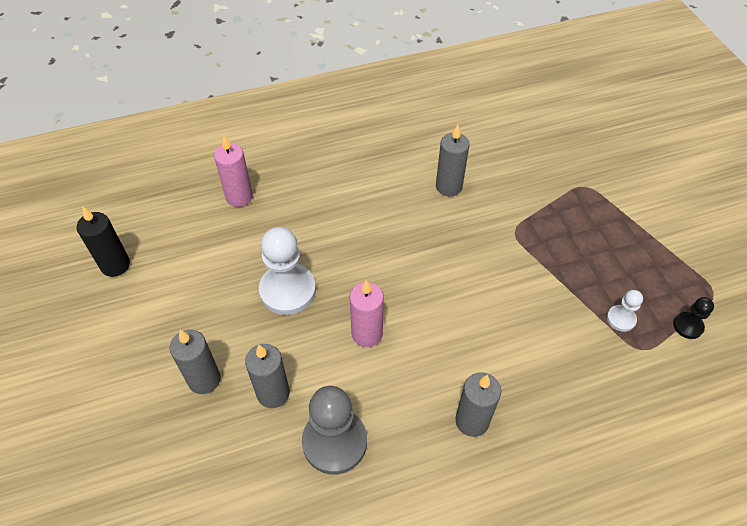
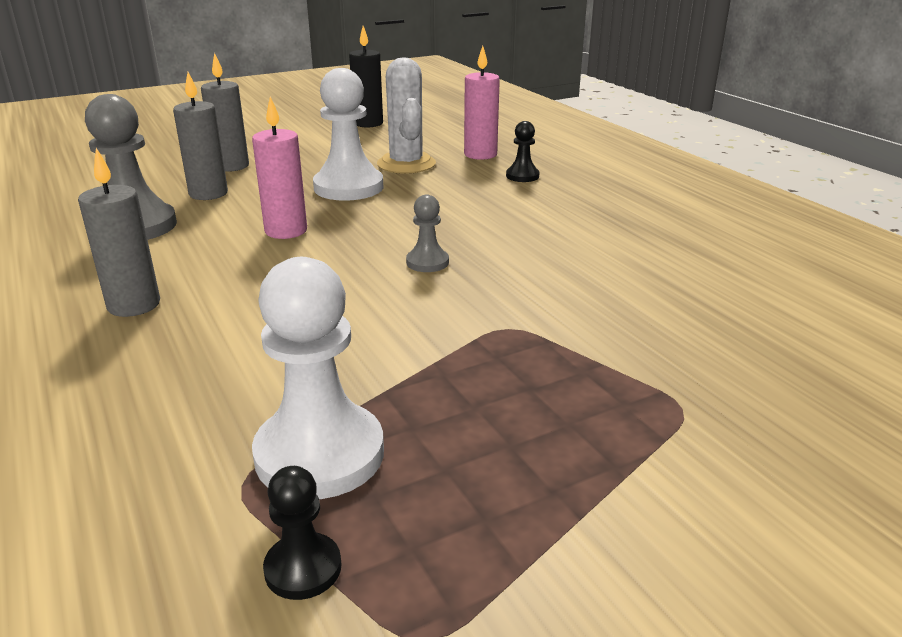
camera: 80 degrees right, 25 degrees down
(245, 247) = (406, 164): none -> white cactus
(296, 181) = (522, 176): none -> black pawn
(432, 256) = (427, 262): none -> grey pawn
(448, 186) = (578, 266): grey candle -> none
(621, 319) = (320, 454): white pawn -> white pawn, size x2.02

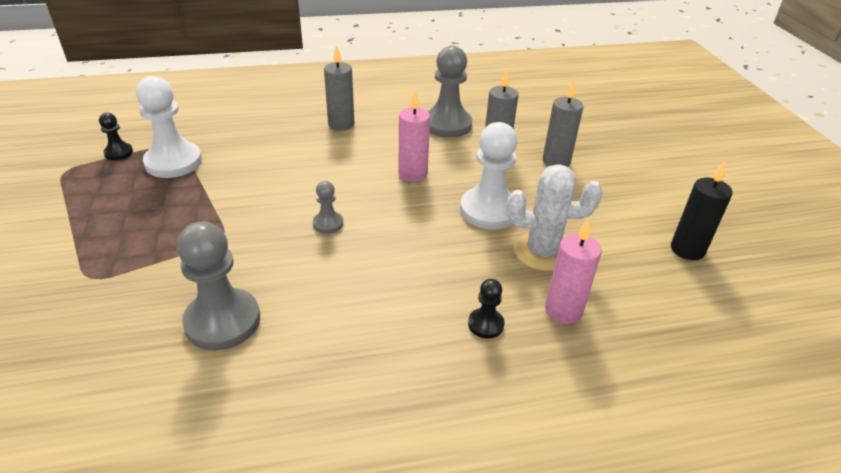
camera: 105 degrees right, 10 degrees up
(644, 283) = (223, 321): none -> grey pawn

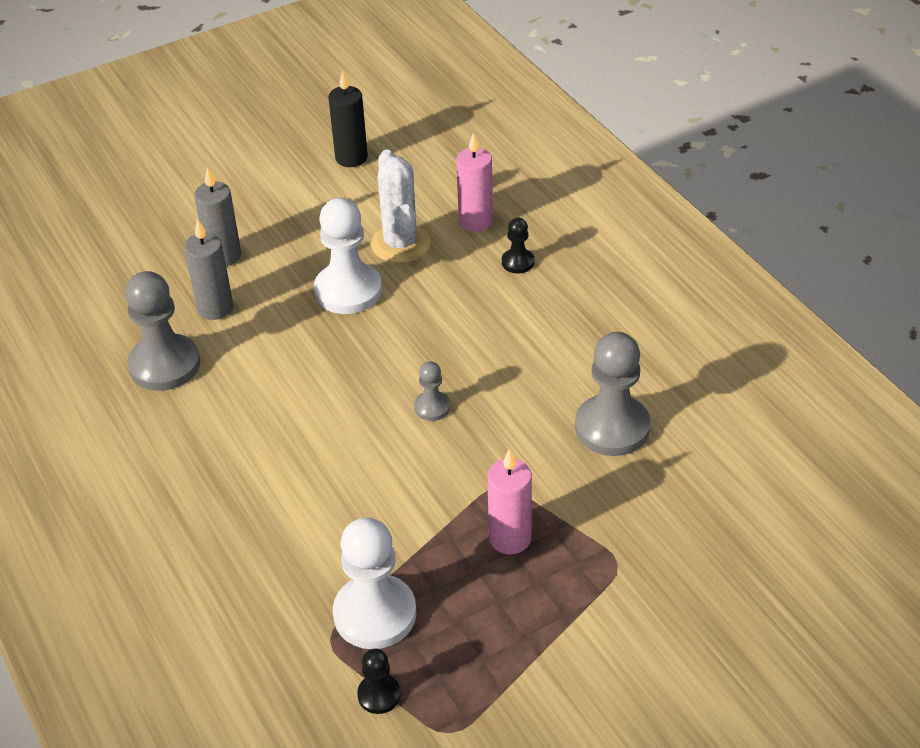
camera: 105 degrees left, 5 degrees up
(341, 124) = (202, 473): grey candle -> none
(413, 174) = (302, 366): pink candle -> pink candle (510, 538)

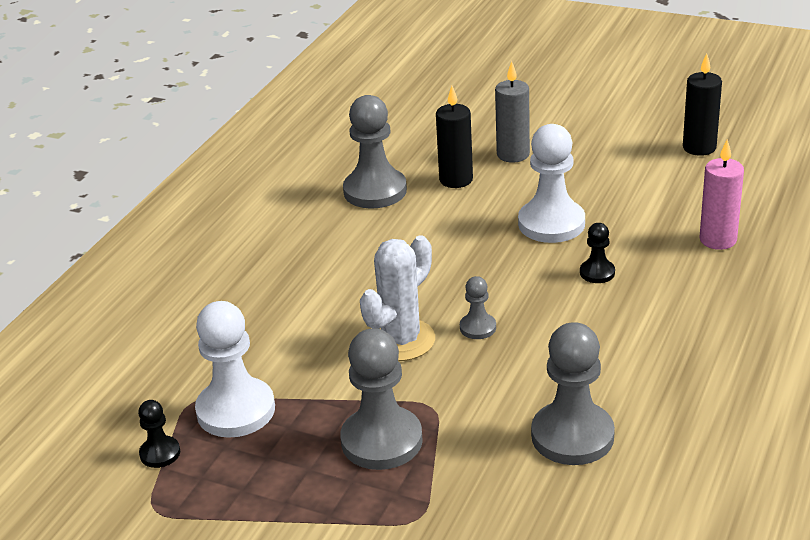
camera: 55 degrees right, 10 degrees down
(215, 308) = (456, 180): grey candle -> black candle
(400, 244) = (637, 219): white cactus -> white cactus (401, 340)
(510, 538) = (382, 441): pink candle -> grey pawn
(518, 262) = (701, 285): black pawn -> black pawn (597, 273)

